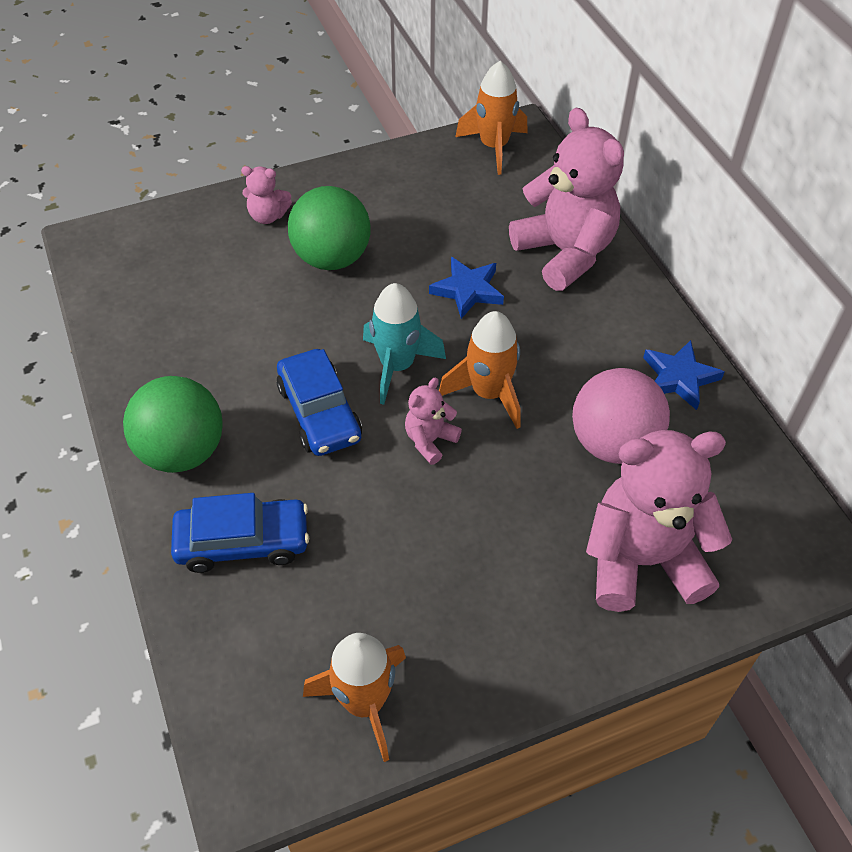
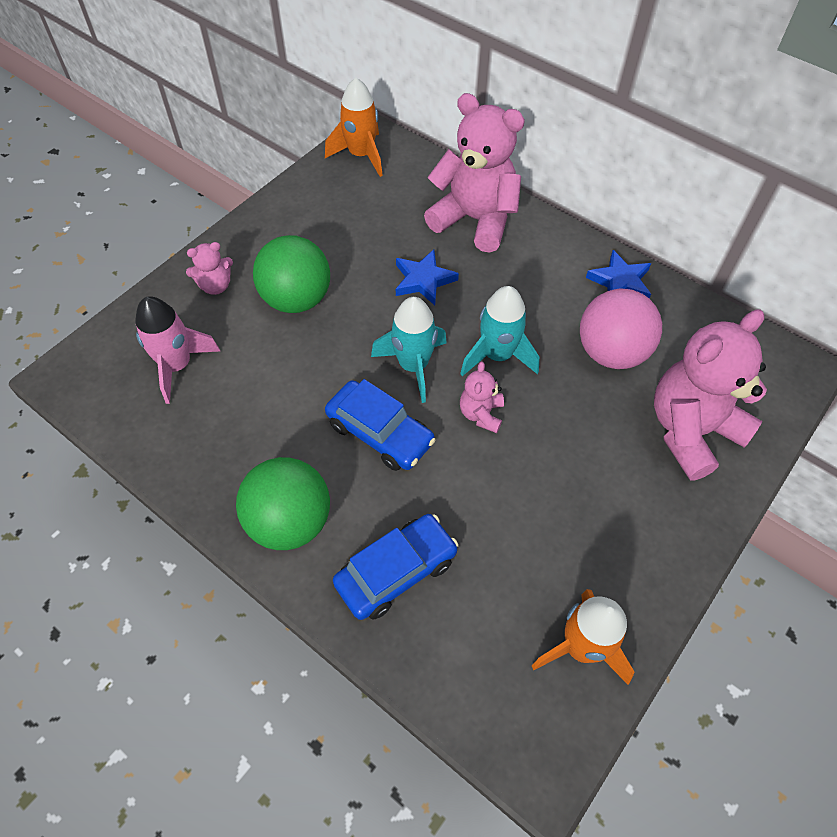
camera: 30 degrees left, 5 degrees up
(184, 273) = (177, 366): none -> pink rocket
(488, 393) = (497, 356): orange rocket -> turquoise rocket

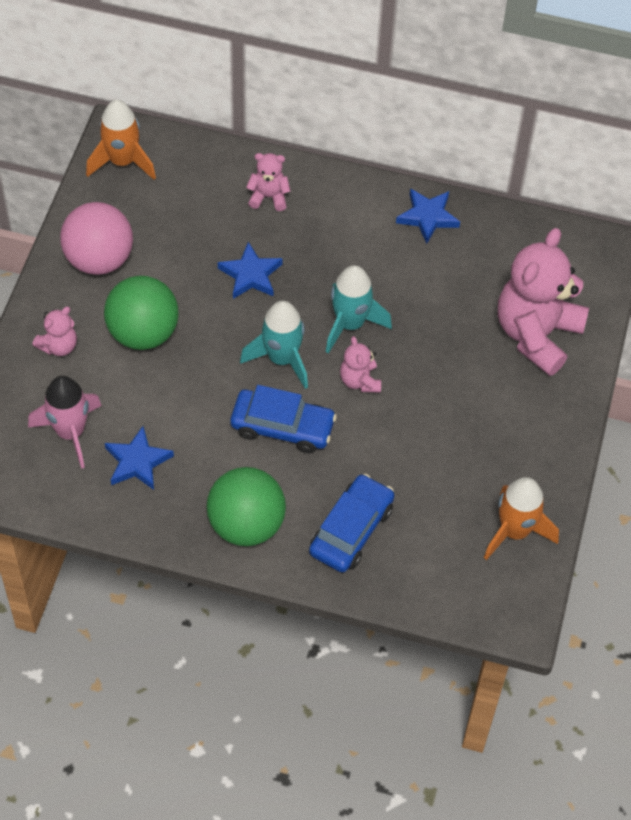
camera: 25 degrees left, 0 degrees up
(221, 416) = (137, 462): none -> blue star
(474, 220) = (268, 197): pink teddy bear -> pink teddy bear, size x0.46
(611, 352) = (446, 288): pink ball -> pink ball (99, 259)

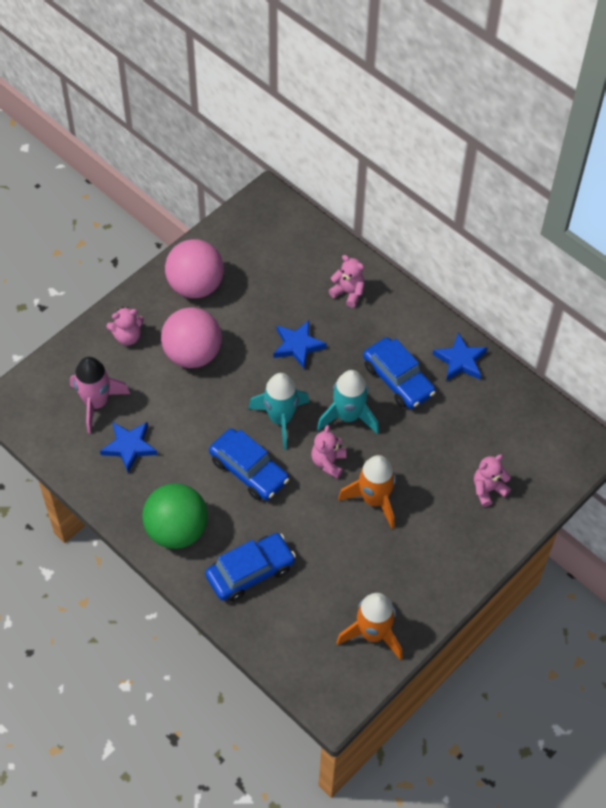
camera: 30 degrees right, 0 degrees up
(122, 161) = (257, 220): orange rocket -> orange rocket (374, 499)
(143, 333) = (192, 354): green ball -> pink ball
(377, 264) = (398, 379): none -> blue car
(536, 334) = (488, 489): pink teddy bear -> pink teddy bear, size x0.46

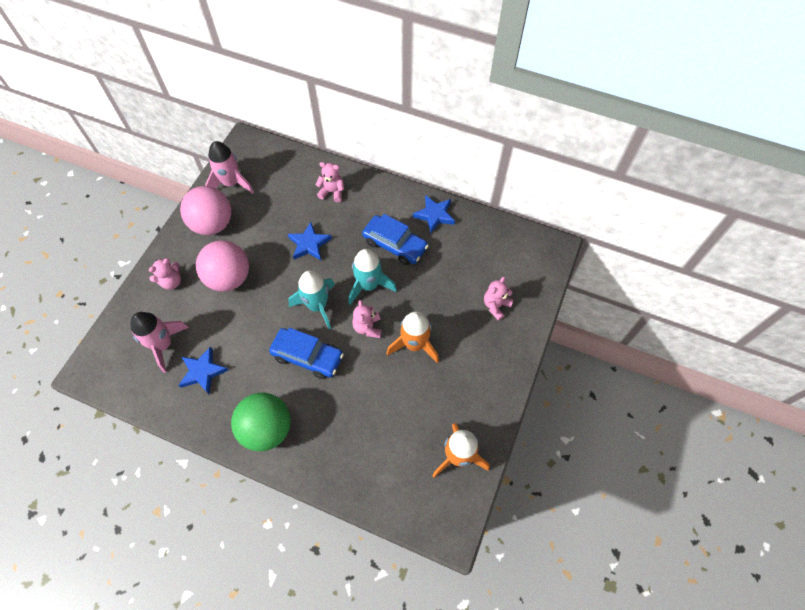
camera: 20 degrees left, 5 degrees up
(233, 244) = (231, 183): none -> pink rocket
(250, 572) = (340, 442): blue car -> none

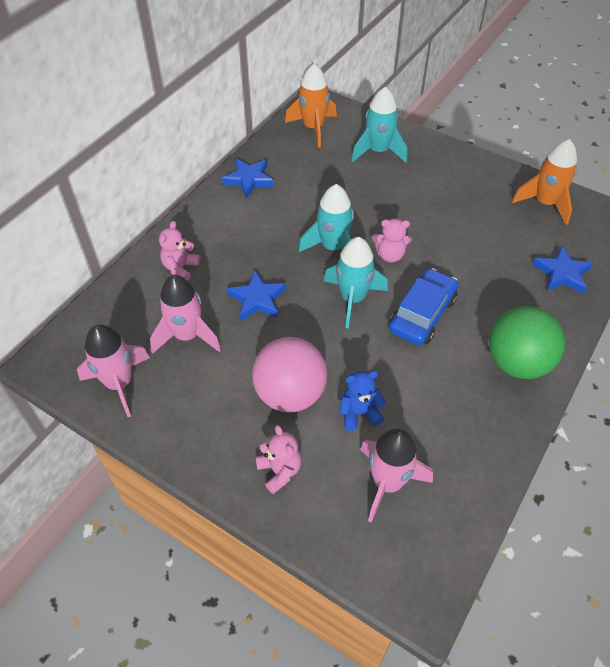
camera: 80 degrees left, 10 degrees down
(203, 372) = (435, 431): blue star -> blue star (562, 273)
(213, 224) = (189, 411): pink ball -> none
(216, 322) = (359, 413): none -> blue teddy bear
(272, 210) = (187, 336): none -> pink rocket
(395, 244) = (281, 218): blue car -> none
(414, 344) = (416, 218): orange rocket -> orange rocket (313, 128)
(496, 306) = (378, 151): pink teddy bear -> turquoise rocket

